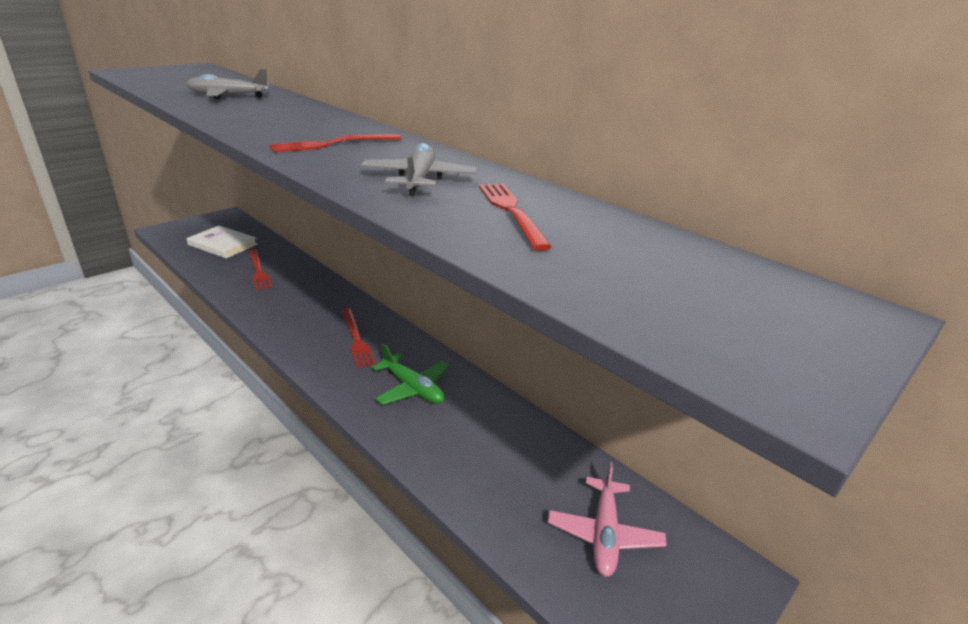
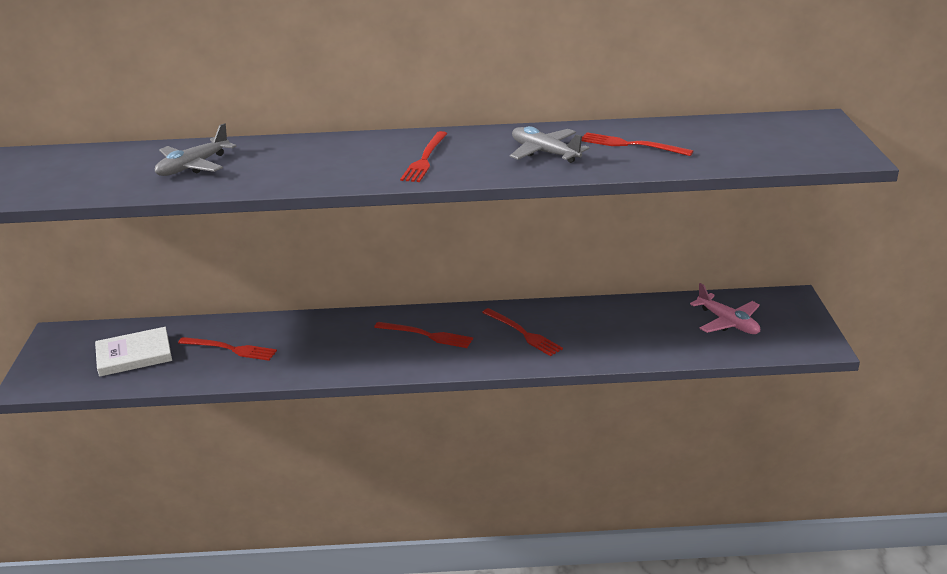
camera: 45 degrees left, 0 degrees up
(413, 388) = (523, 333): green plane -> red fork

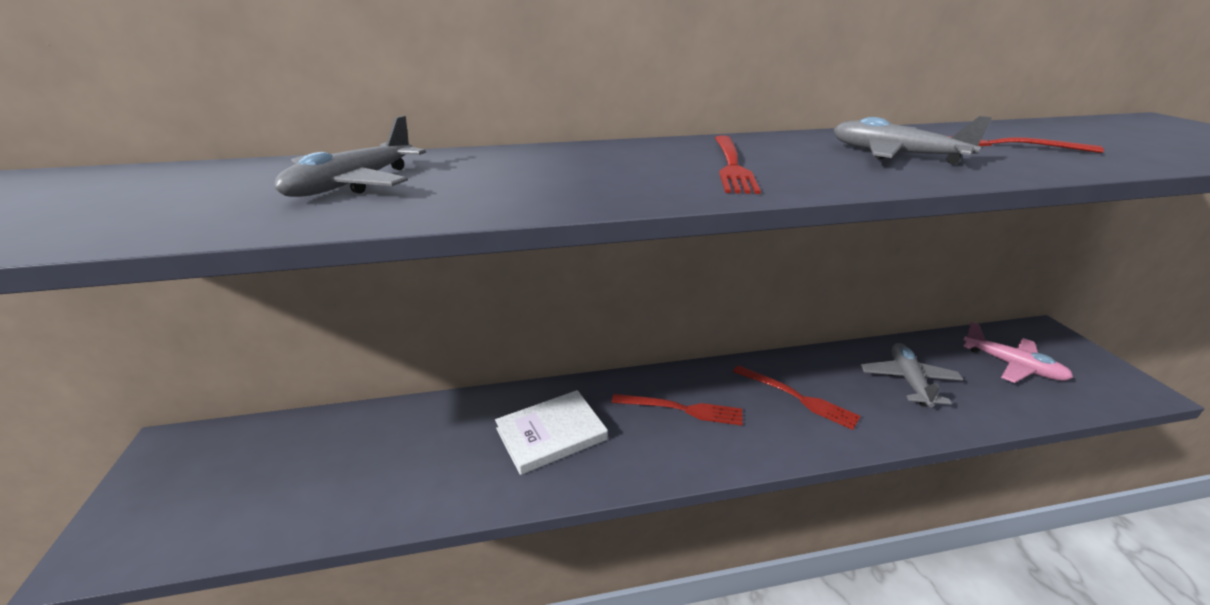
camera: 10 degrees left, 0 degrees up
(134, 355) = (280, 475): white book -> white book (551, 434)
(230, 349) = (424, 453): red fork -> none
(625, 327) = (908, 380): none -> grey plane

